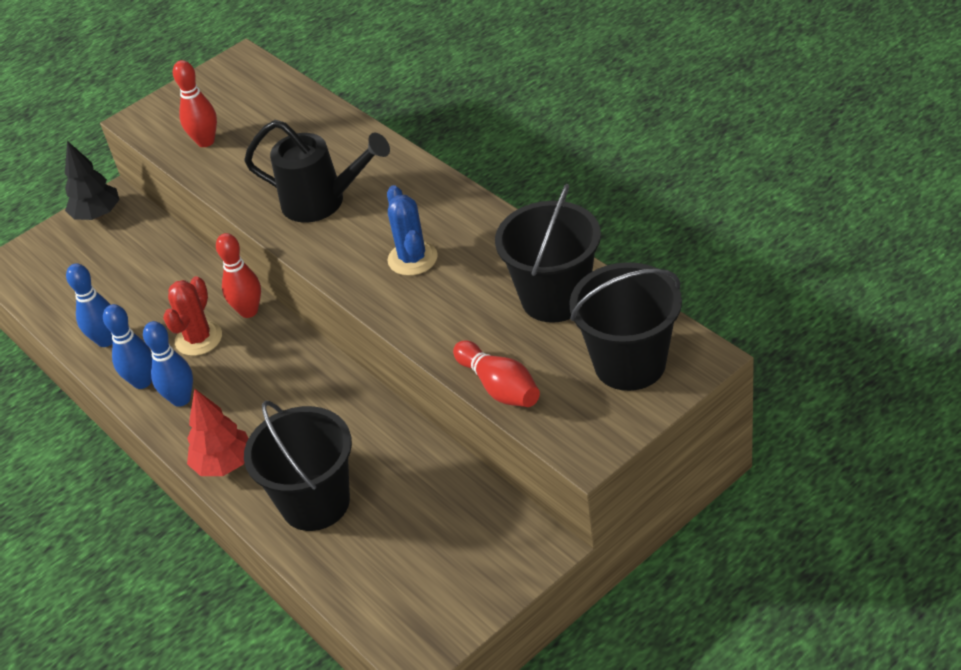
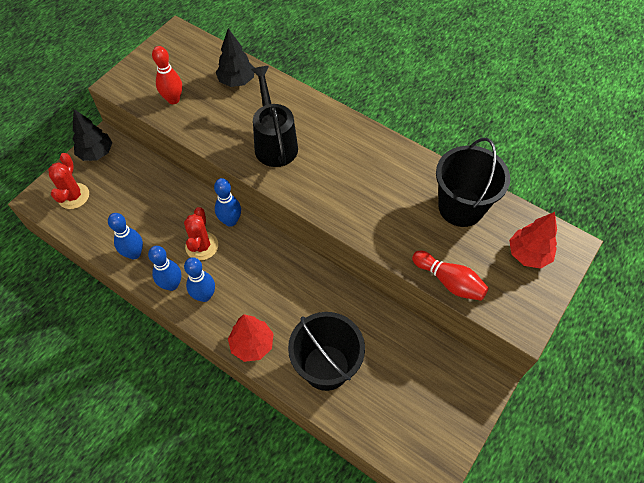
camera: 20 degrees left, 15 degrees up
(50, 265) = (73, 196): none -> red cactus
(249, 311) = (230, 221): red bowling pin -> blue bowling pin
(299, 123) = (237, 81): none -> black tree
(322, 202) = (274, 143): black watering can -> black watering can turned 105 degrees counterclockwise
(412, 258) = (354, 184): blue cactus -> none
(629, 364) = (528, 254): black bucket -> red tree

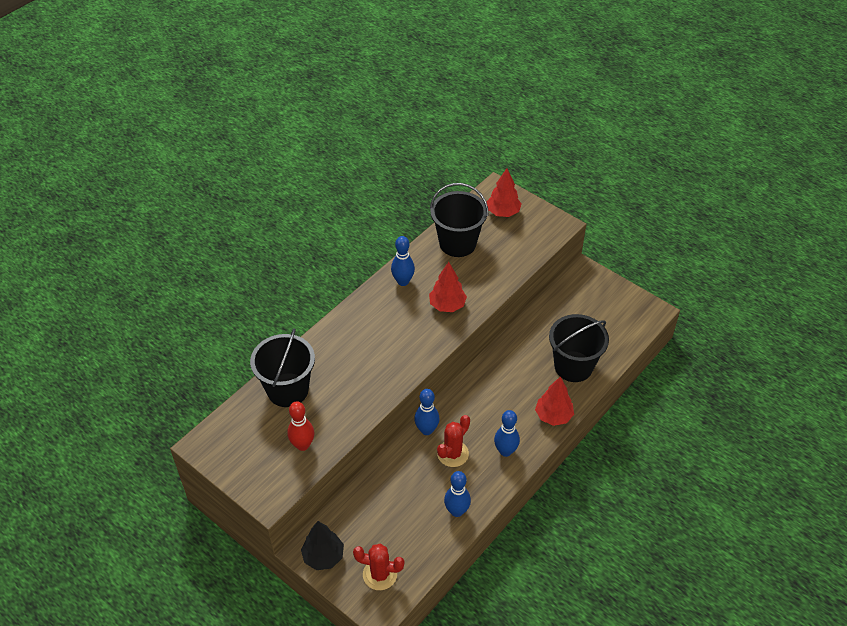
camera: 85 degrees left, 10 degrees down
(172, 284) = (493, 477): blue bowling pin -> blue bowling pin (403, 281)
(202, 246) = (452, 453): red cactus -> red cactus turned 60 degrees counterclockwise
(237, 81) = (287, 390): black tree -> black bucket
(274, 143) = (374, 362): black watering can -> none
(360, 203) = (447, 305): none -> red tree
(449, 281) = (524, 259): red bowling pin -> none

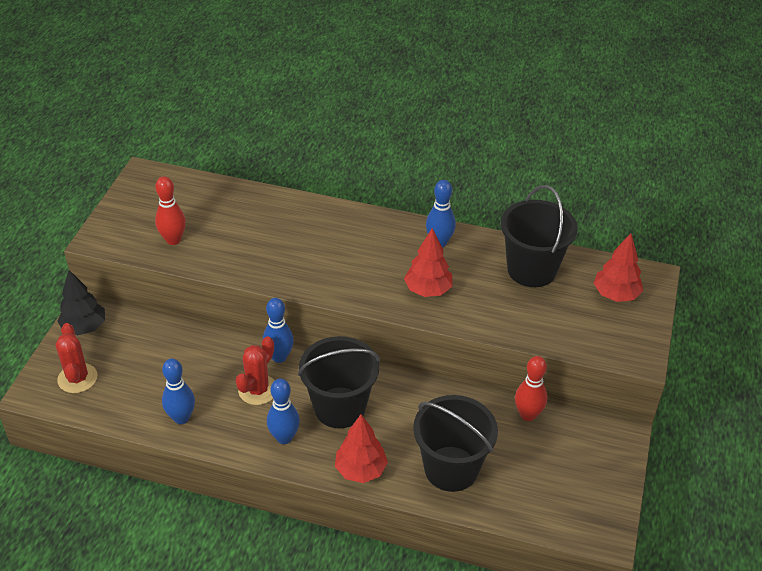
camera: 65 degrees right, 5 degrees down
(287, 390) = (237, 206): black bucket -> black bucket (339, 407)
(452, 453) = (258, 390): red cactus -> red cactus turned 75 degrees counterclockwise
(547, 309) = (528, 415): none -> red bowling pin

